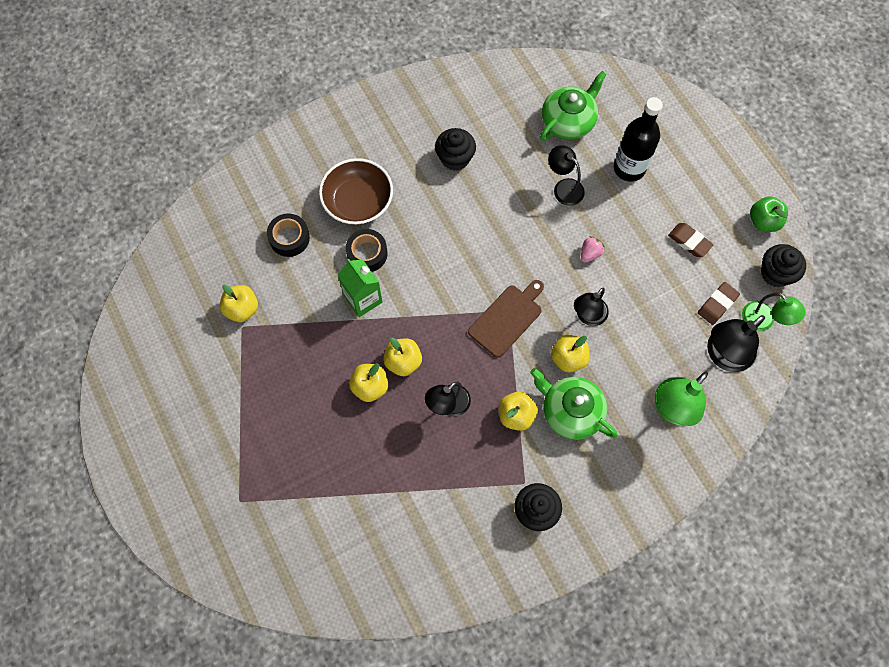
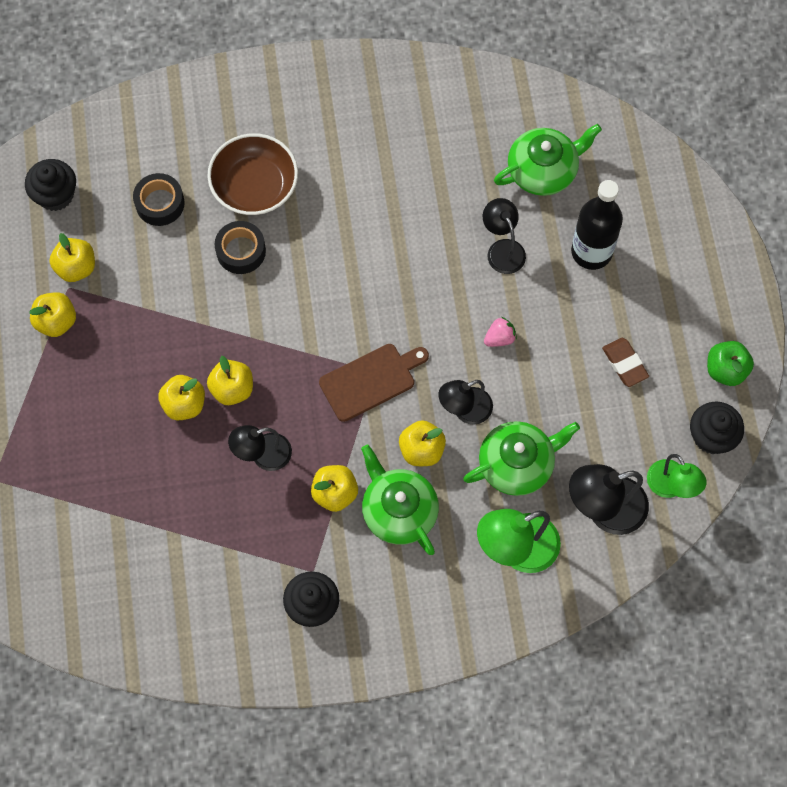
camera: 20 degrees right, 0 degrees up
(242, 357) = (56, 321): none -> yellow apple
(363, 299) = (215, 302): green carton -> none
(455, 158) = (388, 171): black cupcake -> black cupcake (55, 195)
(644, 343) = (517, 464): none -> green teapot
(717, 304) = (624, 449): brown eraser -> none

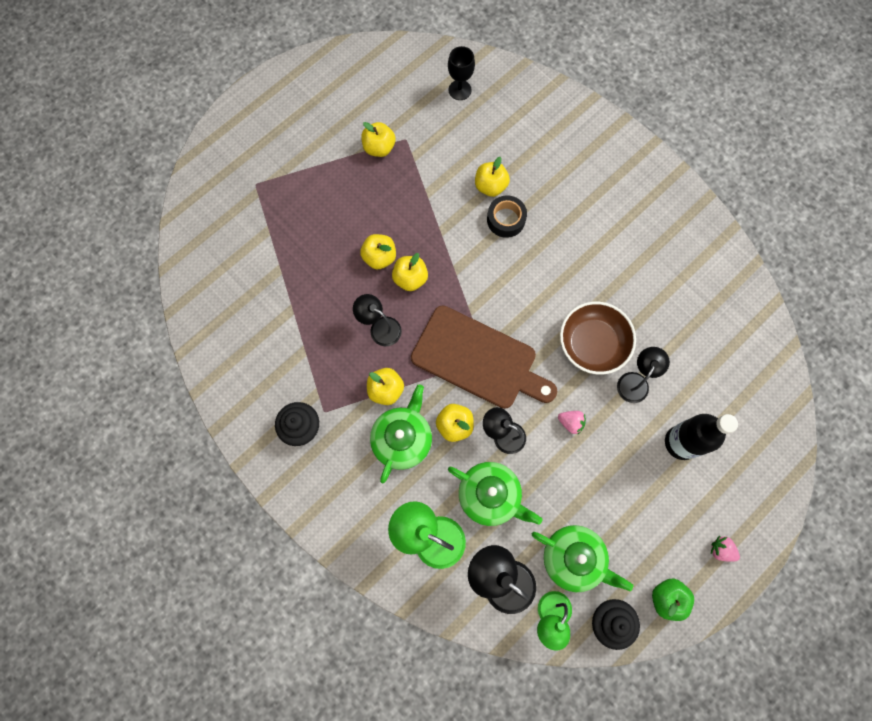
camera: 55 degrees right, 5 degrees up
(55, 195) = (460, 90): black cupcake -> black goblet
(76, 267) = (422, 134): yellow apple -> yellow apple (490, 186)
(160, 203) = (500, 151): black tape -> none
(255, 186) = (556, 197): brown bowl -> brown bowl (593, 343)
(371, 380) = (478, 359): brown cutting board -> brown cutting board, size x1.64
(543, 170) = (714, 369): green teapot -> green teapot (574, 559)
(624, 364) = (617, 521): brown eraser -> none
(714, 290) = (721, 550): none -> pink strawberry

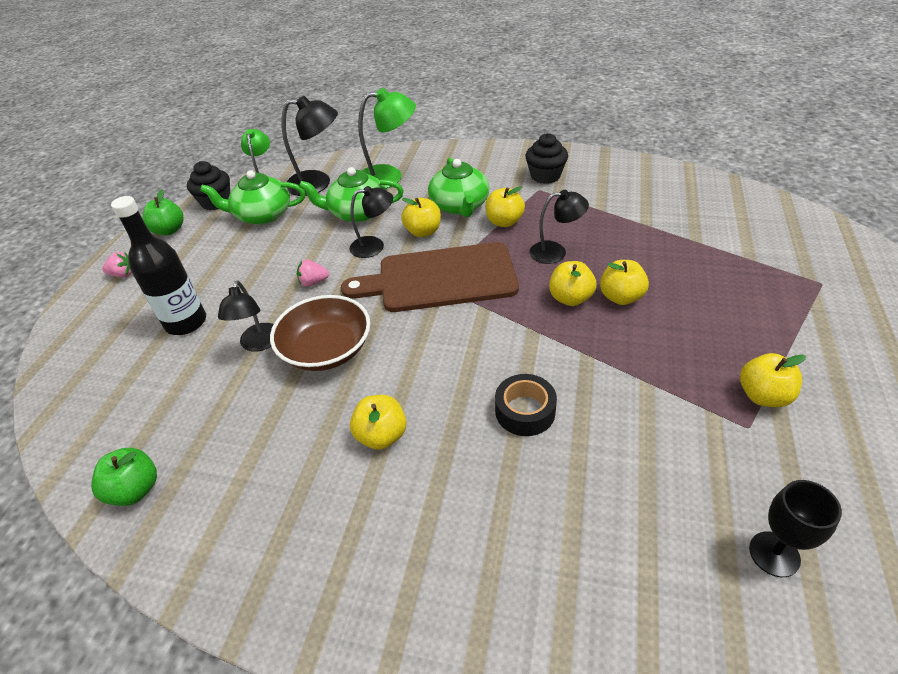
camera: 150 degrees right, 30 degrees down
(490, 186) = (581, 438): yellow apple -> yellow apple (381, 435)
(741, 309) = (135, 490): none -> green apple

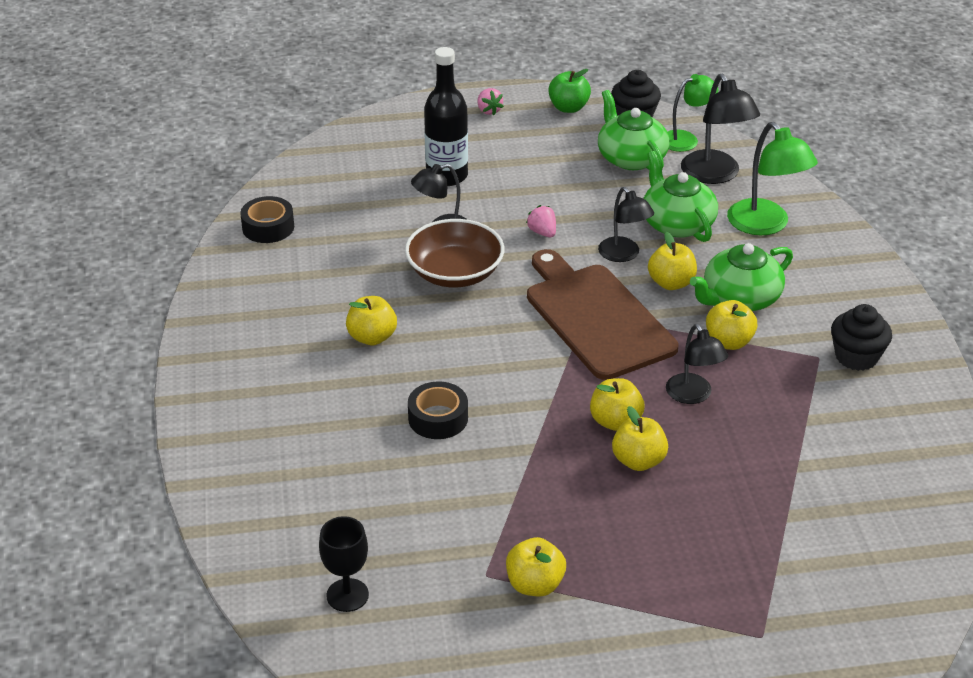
camera: 65 degrees right, 5 degrees down
(135, 490) = (268, 227): green apple -> black tape

